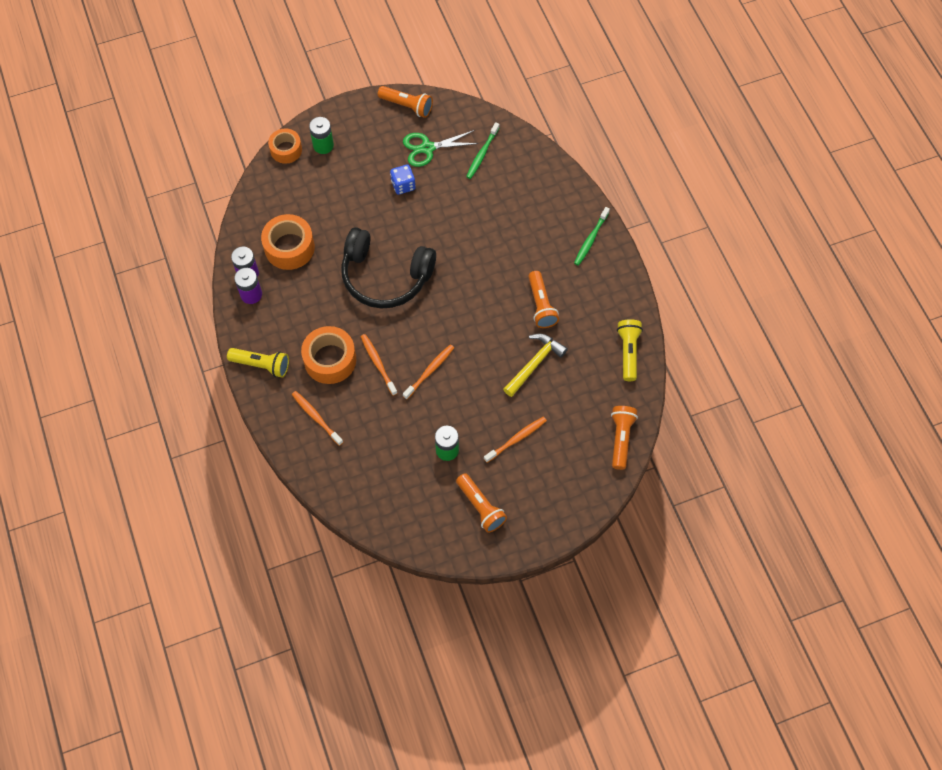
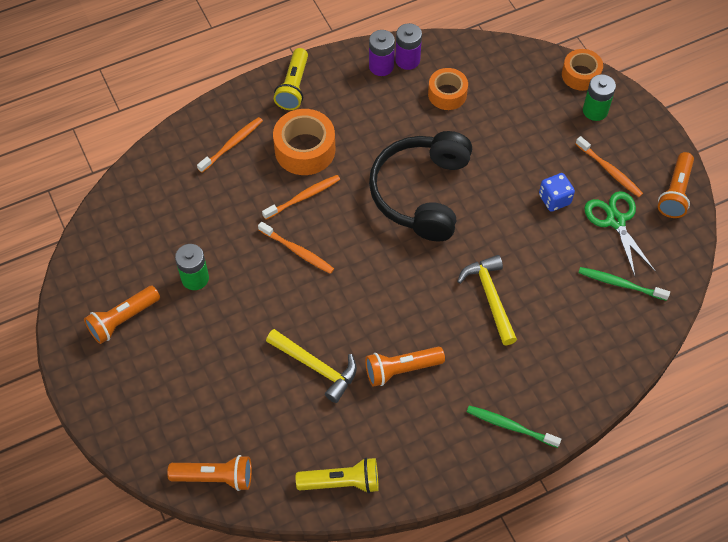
camera: 85 degrees right, 5 degrees down
(289, 247) = (447, 94): orange tape -> orange tape, size x0.66
(485, 239) = (490, 297): none -> yellow hammer
(516, 439) = (211, 353): orange toothbrush -> orange toothbrush (610, 171)

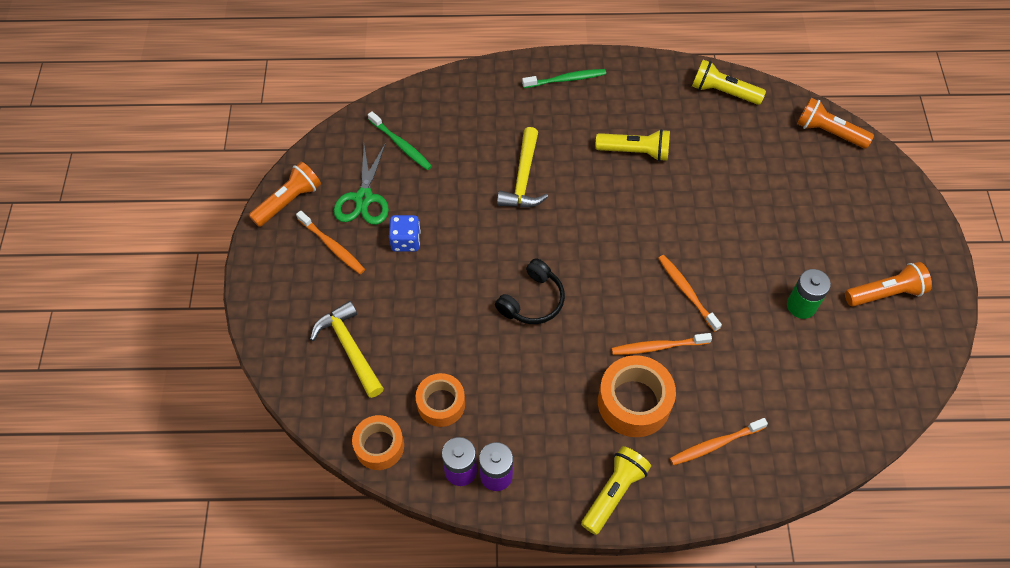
camera: 155 degrees left, 0 degrees up
(316, 367) = (710, 181): yellow hammer -> yellow hammer (349, 348)
(401, 369) = (635, 152): orange flashlight -> yellow flashlight
(422, 193) = (532, 300): black headphones -> black headphones, size x0.54
(510, 426) = (566, 79): green toothbrush -> green toothbrush turned 60 degrees counterclockwise
(580, 75) = (281, 363): orange tape -> orange tape (379, 446)
(595, 110) = (298, 315): green battery -> none
(610, 171) = (332, 246): orange toothbrush -> orange toothbrush turned 150 degrees clockwise

